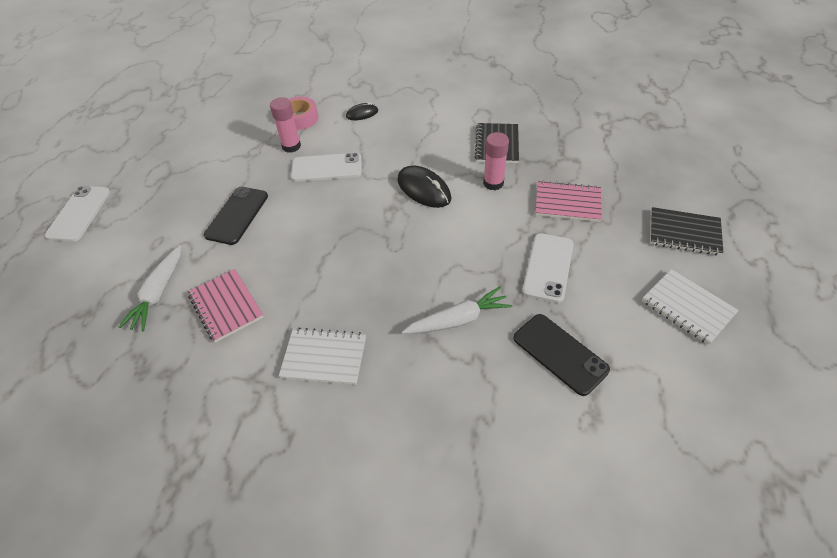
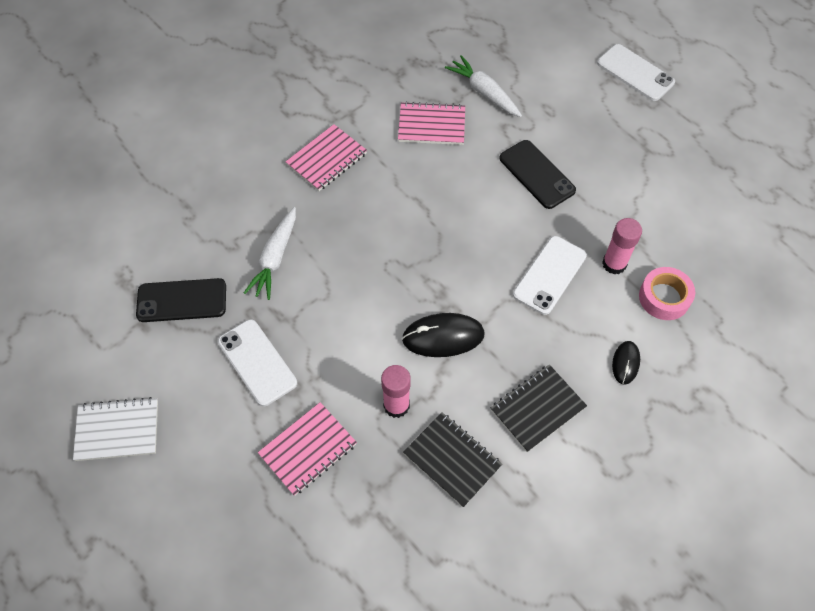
camera: 125 degrees right, 10 degrees up
(324, 357) = (326, 159): white notebook -> pink notebook
(684, 233) = (175, 519): black notebook -> black notebook (537, 409)

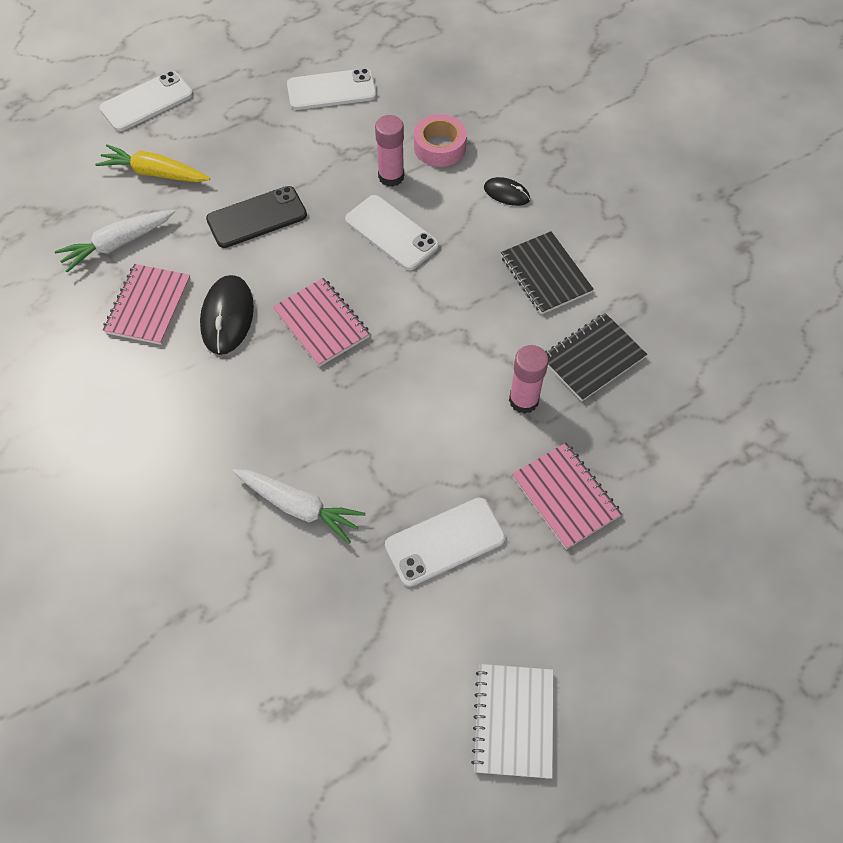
camera: 80 degrees left, 0 degrees up
(182, 300) = (336, 629): black phone -> none
(326, 159) = (160, 429): pink notebook -> pink notebook (321, 324)
(443, 337) = (447, 343): black mouse -> black mouse (227, 317)
(561, 97) = (155, 173): none -> yellow carrot
(701, 199) = (331, 90): none -> white phone

